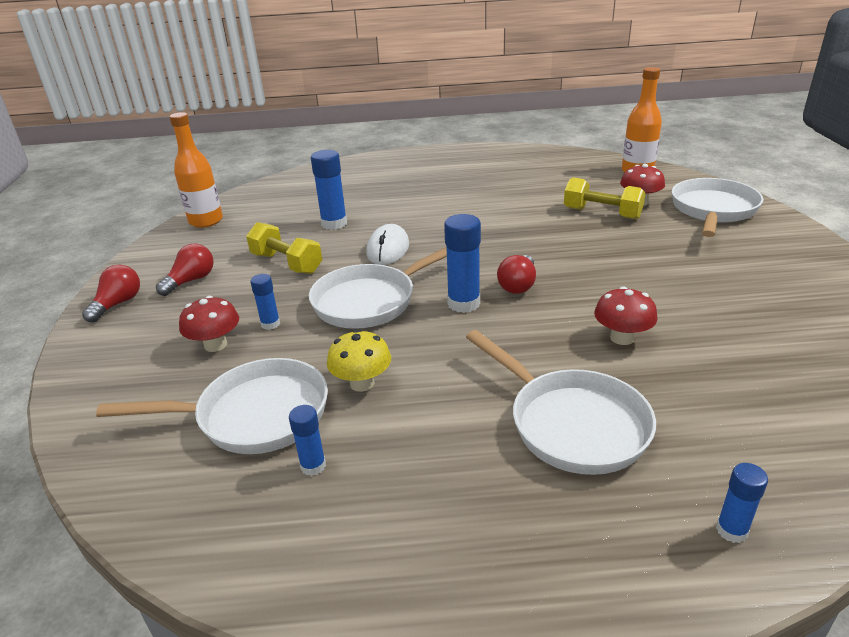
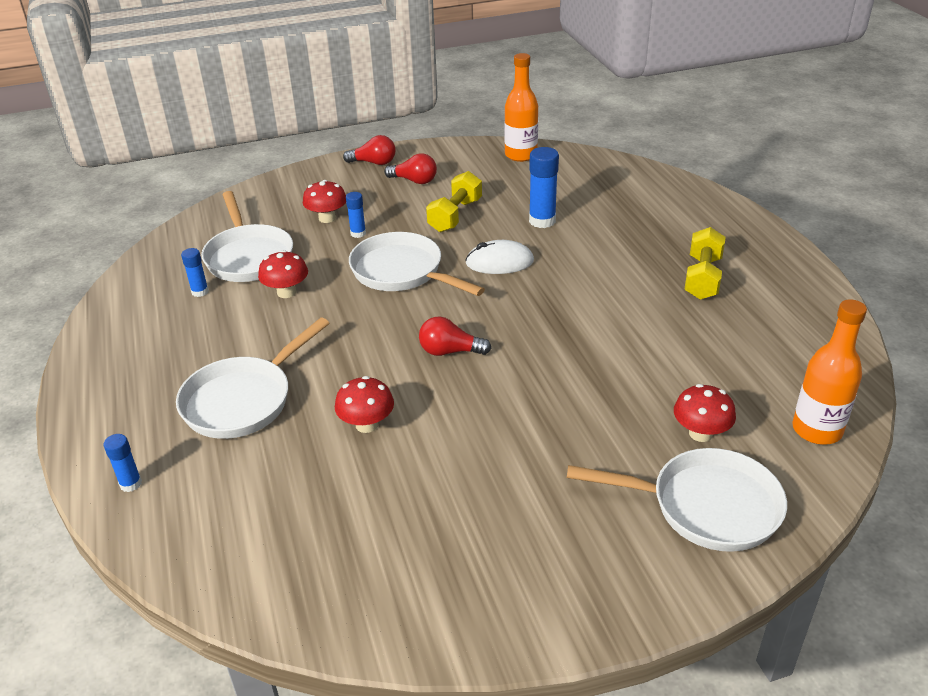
camera: 75 degrees right, 5 degrees up
(362, 383) = (286, 292): yellow mushroom -> red mushroom
(463, 303) = (408, 323): blue glue stick -> none
(602, 213) = (648, 400): yellow dumbbell -> yellow dumbbell (702, 278)

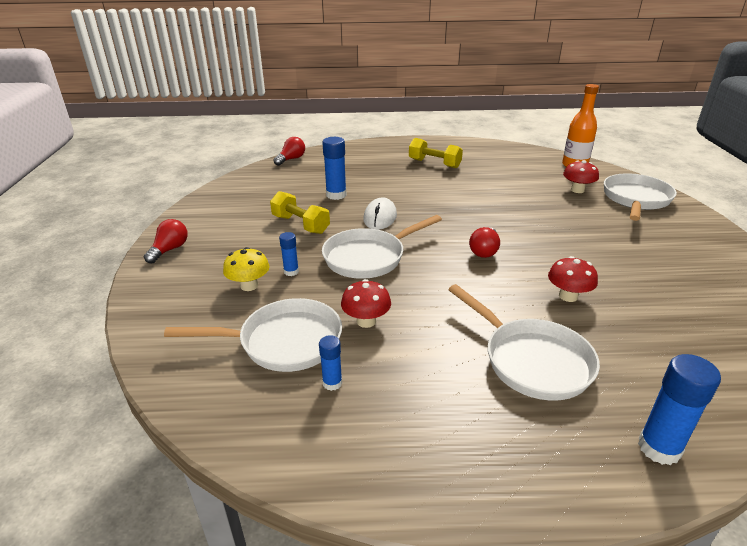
camera: 75 degrees left, 5 degrees down
(131, 484) = (659, 448): blue glue stick -> blue glue stick, size x1.74
(327, 218) = (249, 286): red mushroom -> yellow mushroom
(414, 181) = (226, 234): red light bulb -> red light bulb (291, 159)
(520, 155) = (234, 188): orange bottle -> none

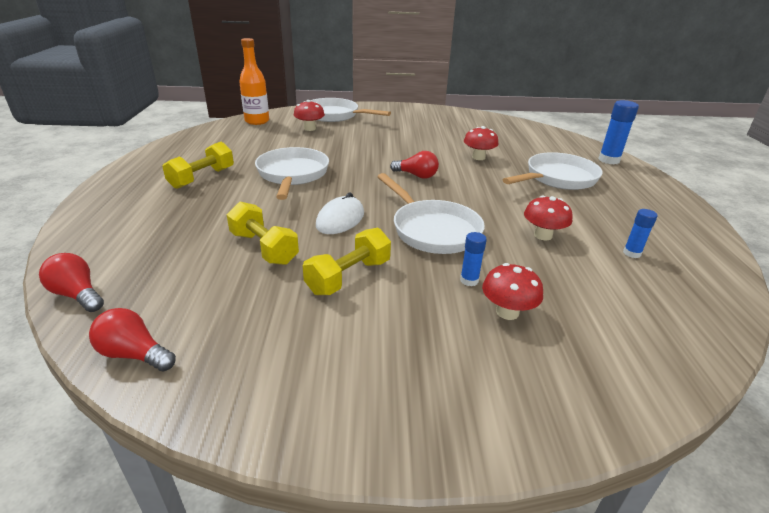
camera: 90 degrees left, 0 degrees up
(170, 250) = (421, 420): red light bulb -> red light bulb (134, 354)
(249, 286) = (507, 312): yellow mushroom -> red mushroom
(284, 342) = (596, 280): white pan -> white pan (292, 175)
(336, 195) = (264, 248): blue glue stick -> yellow dumbbell
(380, 217) = (340, 219): white mouse -> white mouse turned 75 degrees counterclockwise

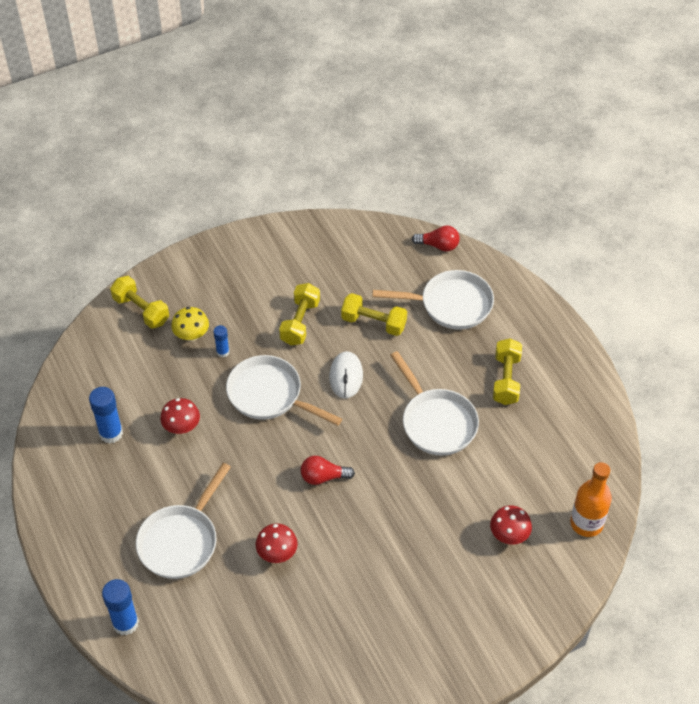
camera: 155 degrees right, 20 degrees up
(134, 354) = (367, 231): red light bulb -> none
(335, 115) = (514, 595): white pan -> white pan (451, 304)
(507, 312) = (191, 335): red mushroom -> yellow mushroom
(588, 375) = (141, 310): none -> yellow dumbbell
(632, 253) = (111, 433): blue glue stick -> blue glue stick, size x1.74

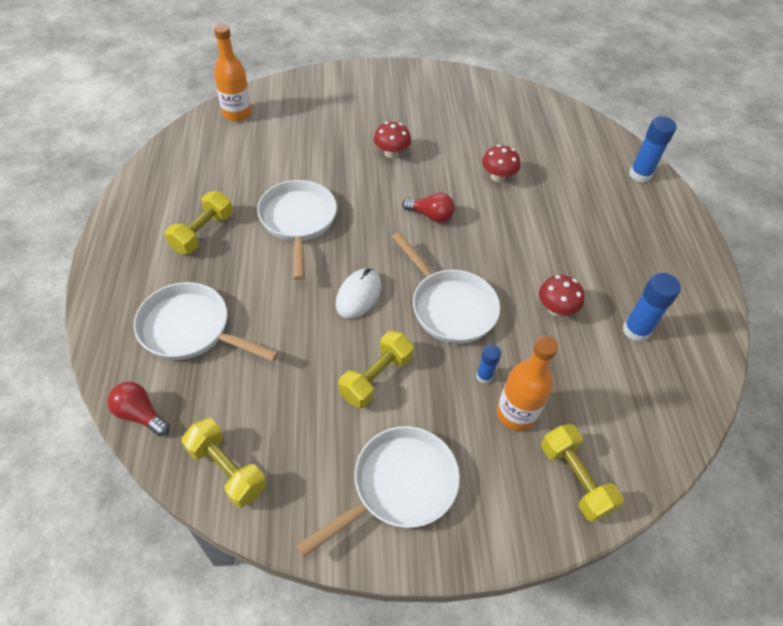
camera: 160 degrees left, 0 degrees up
(181, 541) = (580, 212): white pan -> white pan (398, 486)
(191, 335) = (516, 414): yellow mushroom -> orange bottle
(373, 323) = (291, 342): yellow dumbbell -> yellow dumbbell (227, 469)
(509, 535) = (302, 127): red mushroom -> red mushroom (391, 153)

